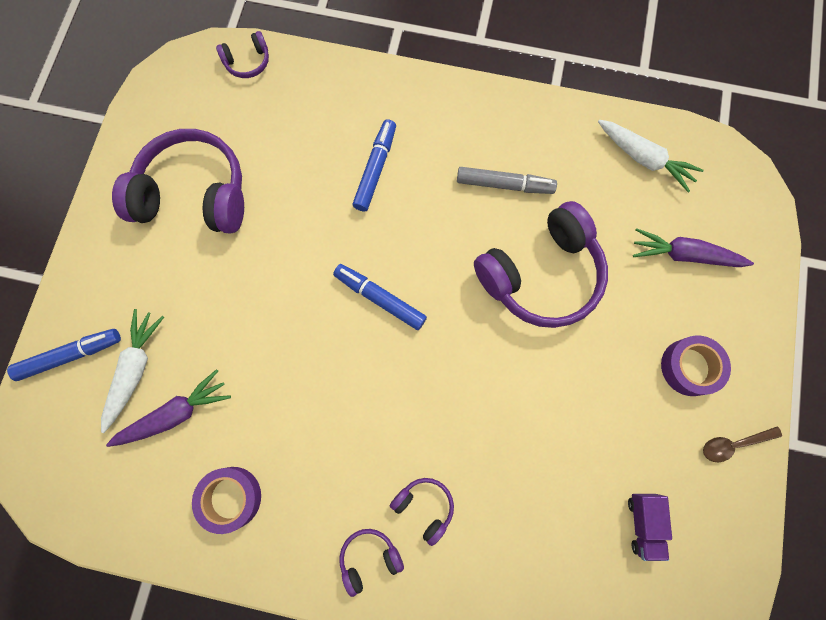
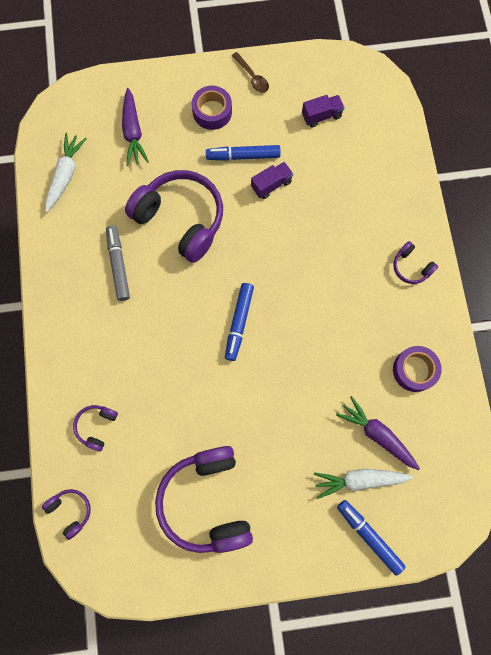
camera: 110 degrees left, 0 degrees up
(375, 169) = (137, 364): blue marker -> blue marker (243, 156)
(424, 506) = (366, 244): purple headphones -> purple headphones (97, 426)
(554, 408) = (271, 184): none -> purple truck

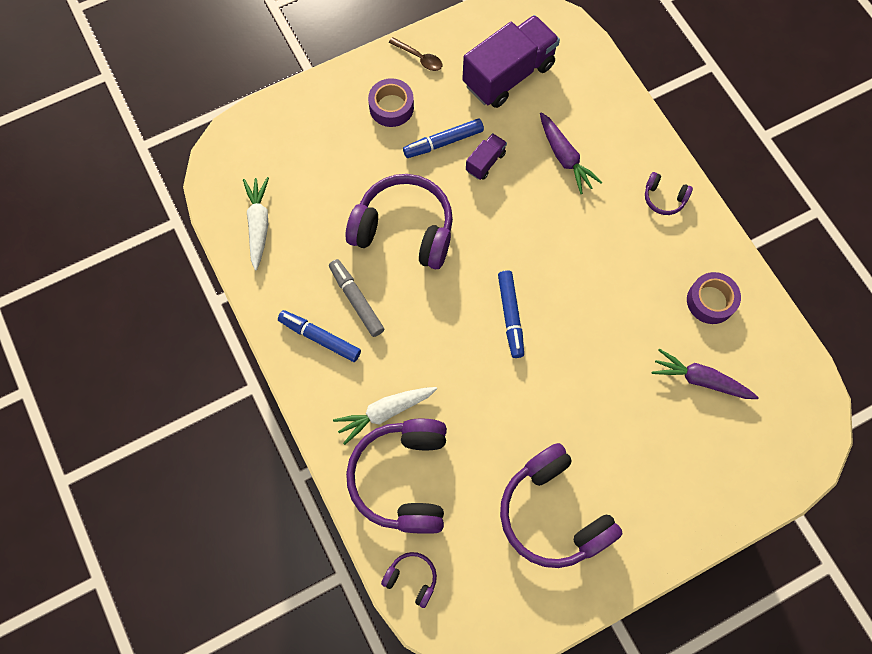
camera: 20 degrees left, 5 degrees down
(97, 426) = (403, 478): purple headphones -> purple headphones, size x2.22
(133, 132) = (314, 155): purple carrot -> purple carrot (564, 157)
(321, 116) = (508, 75): purple truck -> purple truck, size x2.16
(359, 480) = (701, 433): white carrot -> white carrot (385, 412)
(368, 536) = (735, 486): blue marker -> blue marker (320, 338)

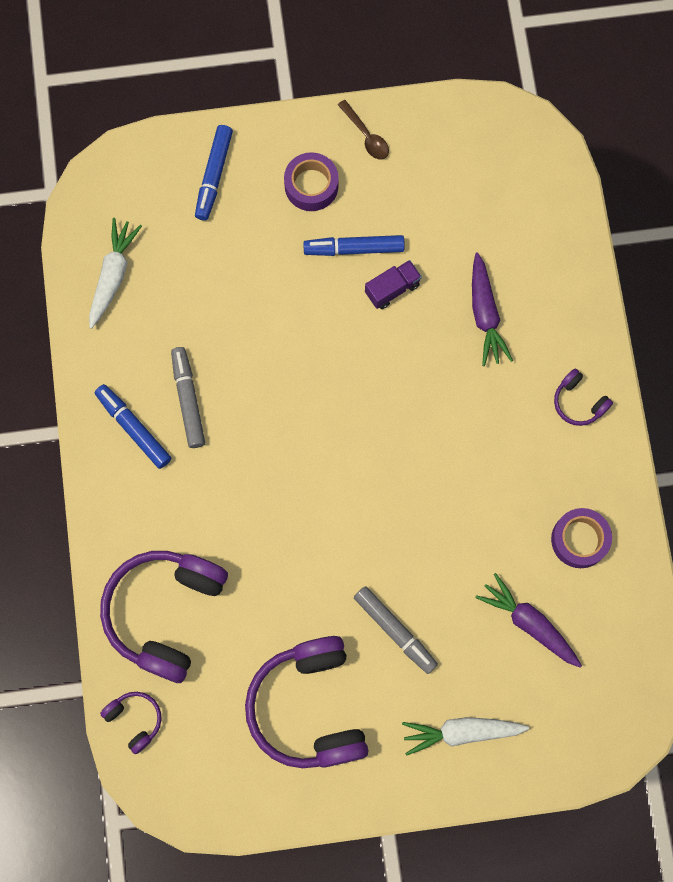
camera: 20 degrees right, 5 degrees up
(385, 412) = (173, 535): white carrot -> white carrot (462, 732)
(404, 229) = (270, 337): purple headphones -> none
(508, 75) = (461, 191): purple truck -> none
(510, 316) = (349, 477): blue marker -> blue marker (214, 176)
(597, 424) = (395, 630): none -> grey marker

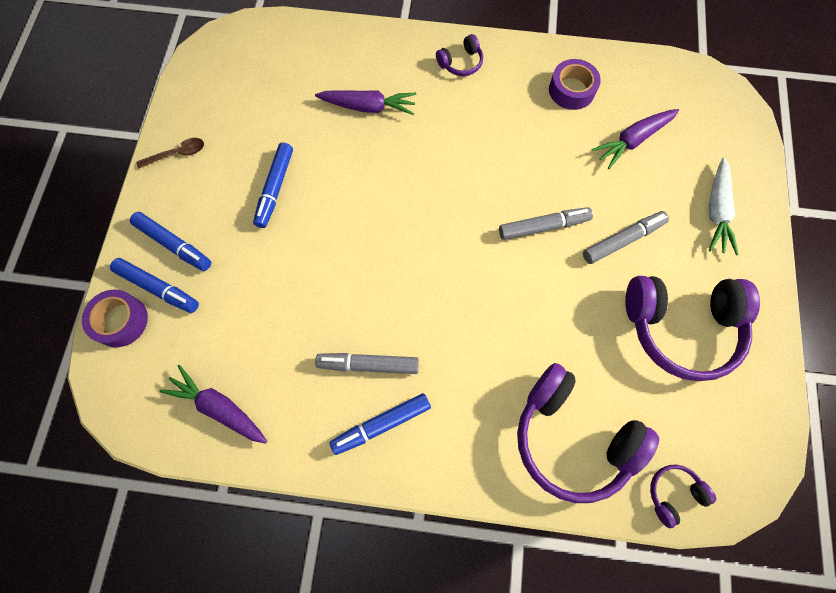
camera: 75 degrees left, 5 degrees down
(113, 276) = (219, 408): white carrot -> purple carrot
(263, 172) = (174, 244): none -> blue marker
(311, 186) = (203, 208): purple tape -> purple tape (120, 321)
(388, 541) = (543, 226): none -> grey marker
(392, 289) = (322, 168): purple truck -> none

